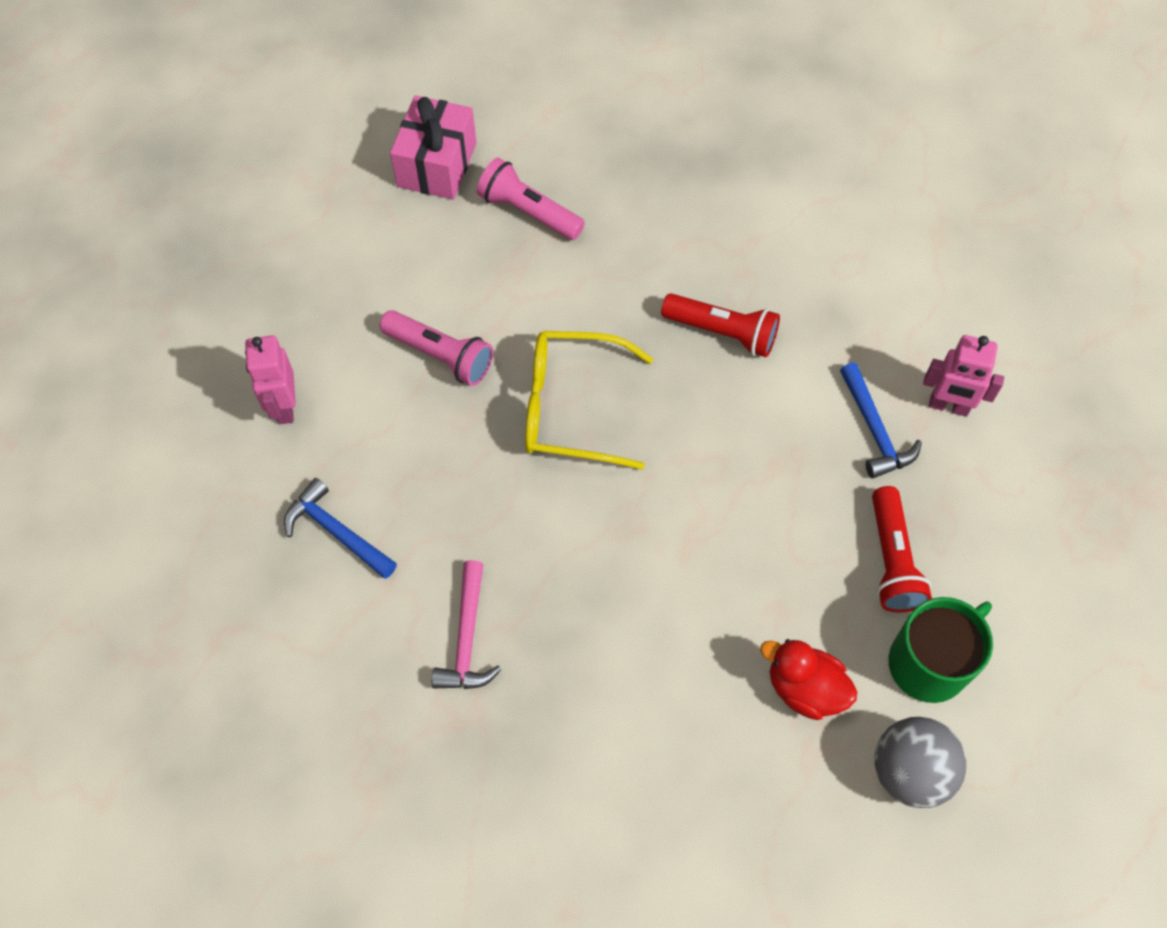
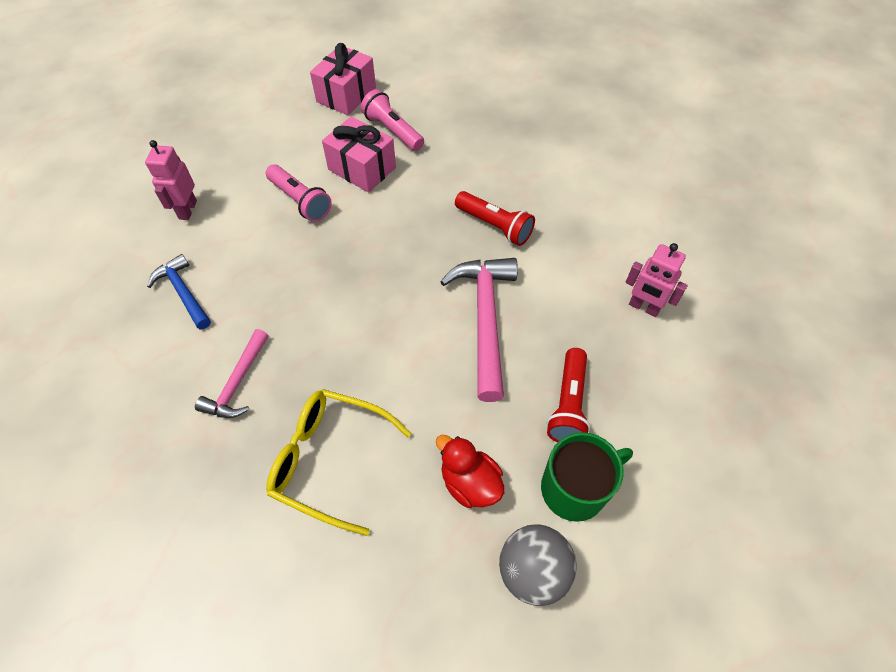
camera: 15 degrees right, 5 degrees down
(508, 284) = (362, 168): none -> pink gift
(571, 408) = (373, 250): yellow glasses -> yellow glasses (329, 460)
(754, 472) = (485, 319): none -> pink hammer
(874, 430) = (583, 311): blue hammer -> none

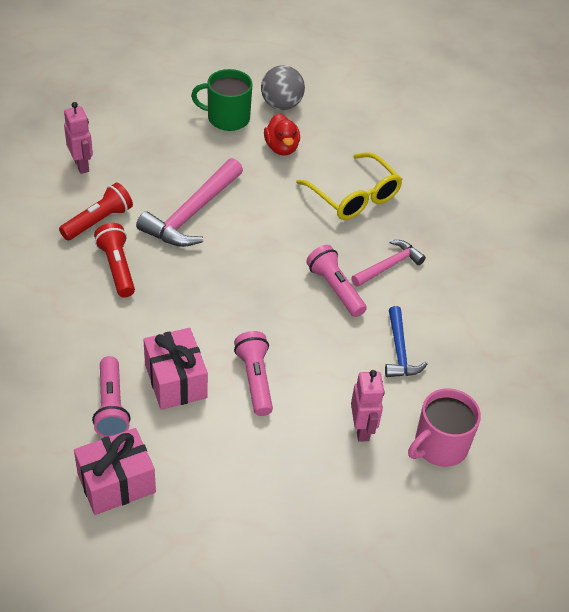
camera: 150 degrees left, 10 degrees down
(113, 230) = (439, 446): none -> pink mug
(187, 210) = (362, 429): pink robot -> pink robot turned 45 degrees counterclockwise
(281, 321) = (335, 289): none -> pink flashlight
(568, 404) = (190, 149): red flashlight -> red flashlight (98, 221)

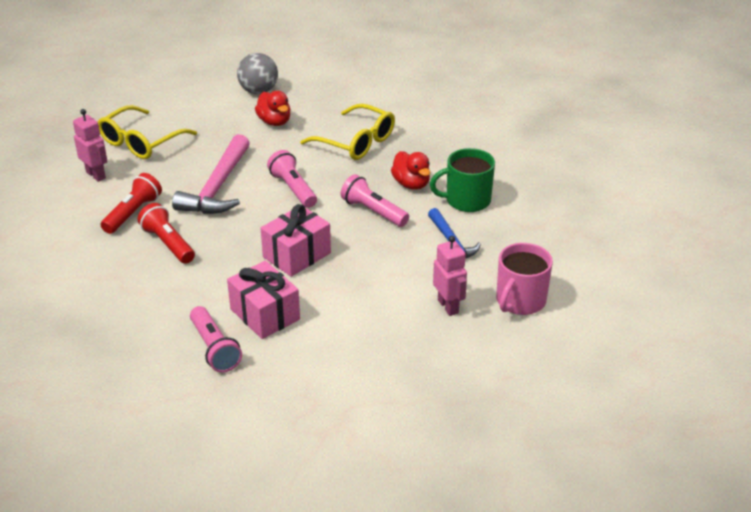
camera: 15 degrees left, 10 degrees down
(116, 483) = (248, 405): pink gift -> pink gift (297, 255)
(140, 137) = (141, 142): none -> yellow glasses
(227, 118) = (214, 111): green mug -> green mug (466, 200)
(255, 379) = (336, 295): pink flashlight -> pink flashlight (293, 189)
(389, 266) = (411, 184): pink hammer -> red duck

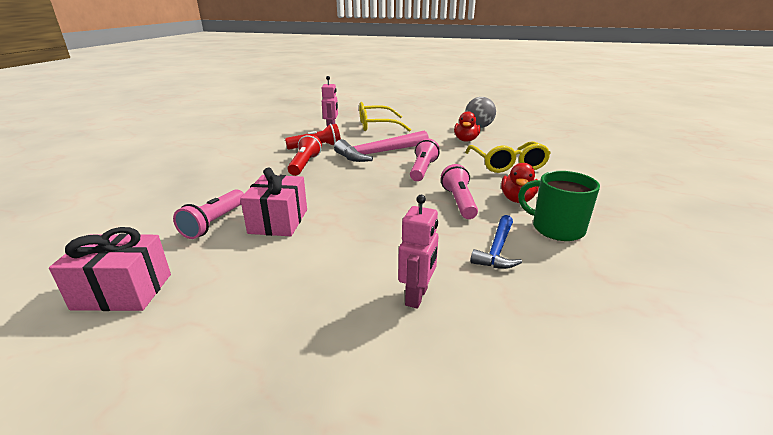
camera: 45 degrees right, 10 degrees down
(297, 255) = (361, 201): pink gift -> pink gift (123, 291)
(520, 301) = (503, 339): pink mug -> none

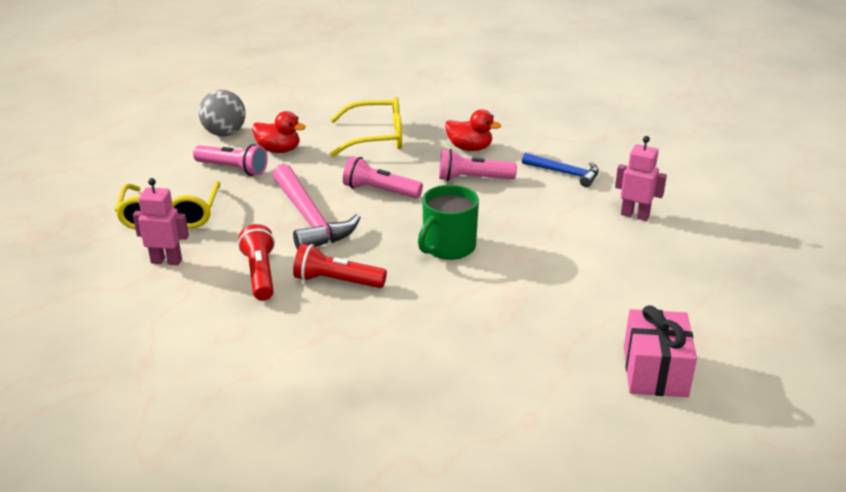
camera: 85 degrees left, 5 degrees up
(214, 223) = (516, 337): pink flashlight -> pink flashlight (233, 169)
(278, 221) = (513, 290): pink gift -> none
(556, 228) = (528, 142): green mug -> green mug (448, 247)

